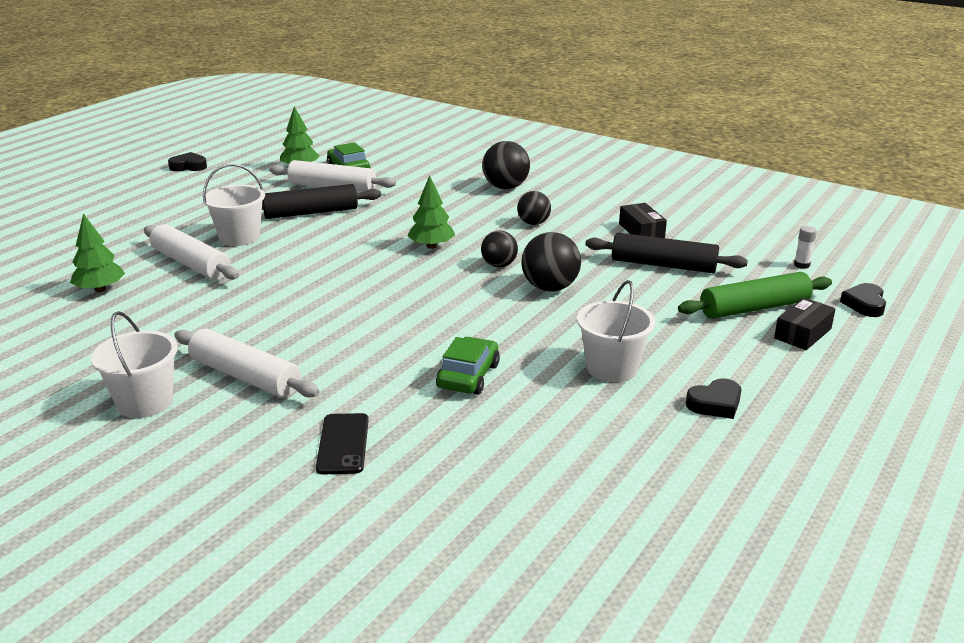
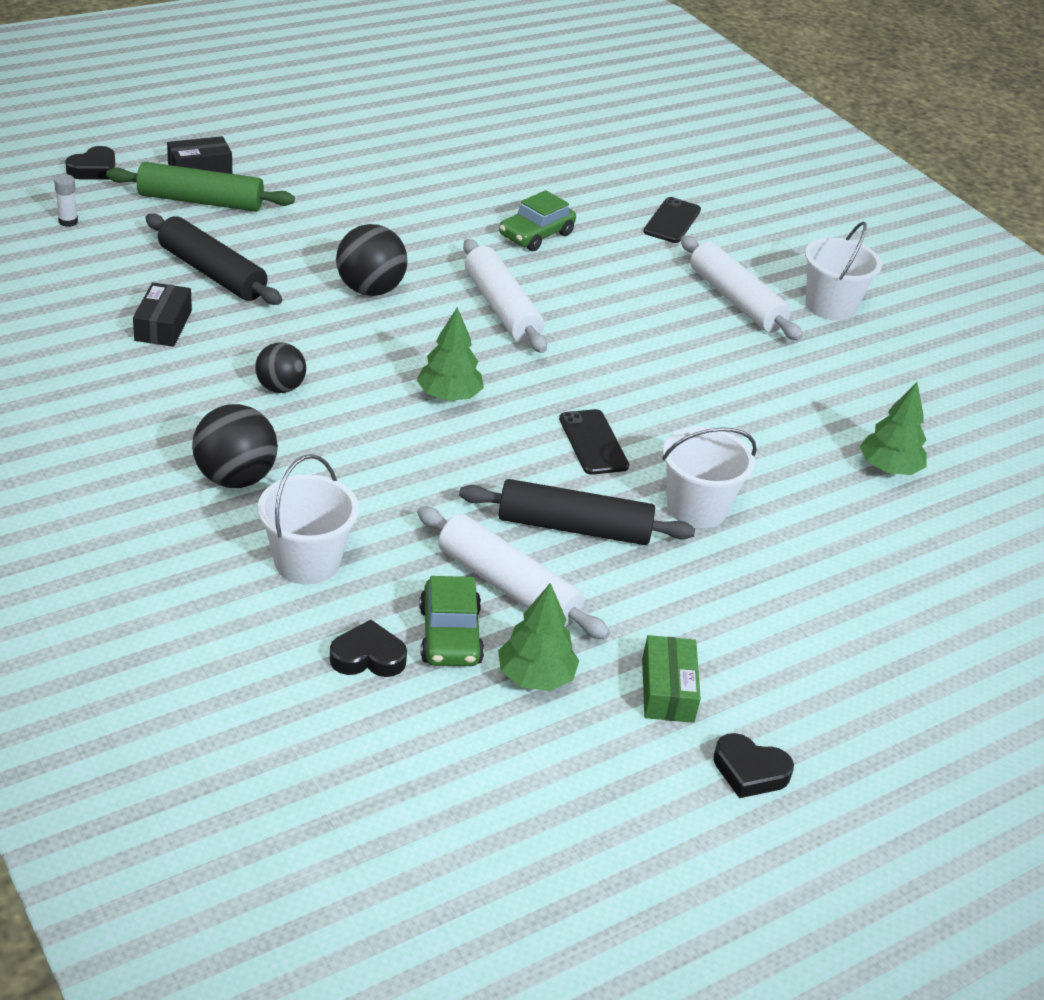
camera: 160 degrees left, 10 degrees up
(191, 264) = (772, 475): white rolling pin -> white rolling pin (502, 308)
(234, 177) = (667, 690): none -> green box
(321, 249) = (593, 442): none -> black phone
(499, 265) = (394, 338): black ball -> none
(612, 368) = (406, 200): white bucket -> white bucket (307, 562)
(715, 404) = (360, 152): black heart -> black heart (368, 657)

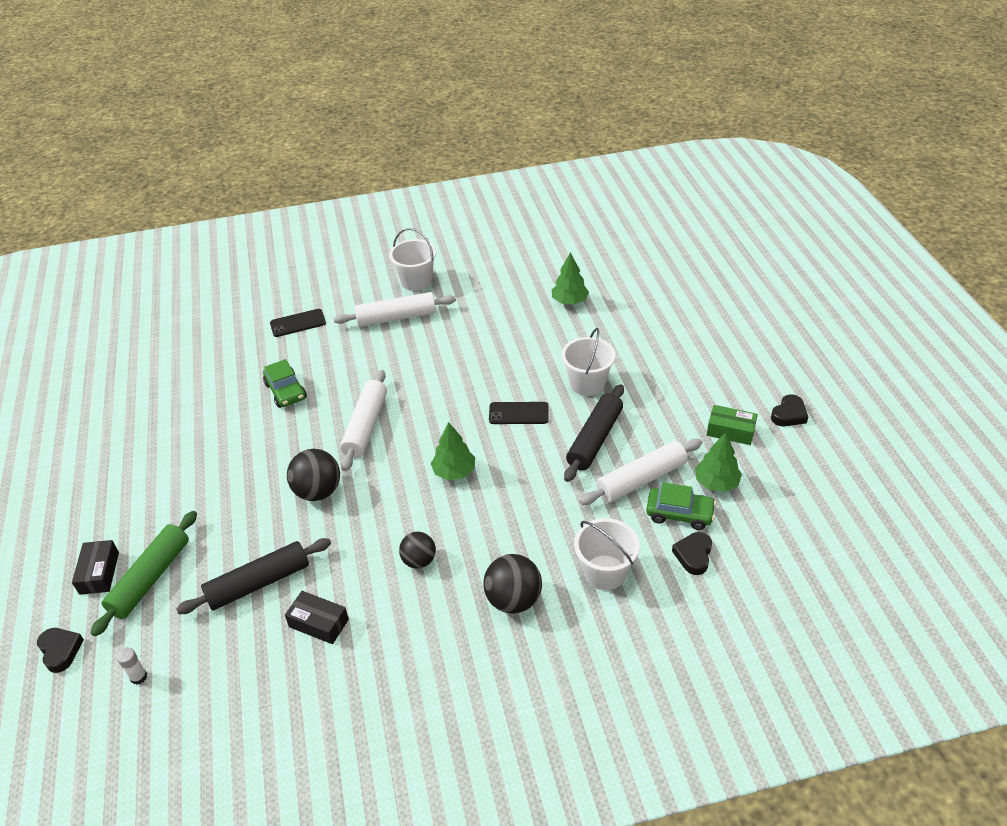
camera: 65 degrees left, 5 degrees up
(502, 308) = (365, 426): white rolling pin -> white rolling pin turned 75 degrees counterclockwise
(672, 221) = (298, 323): black phone -> black phone turned 60 degrees counterclockwise

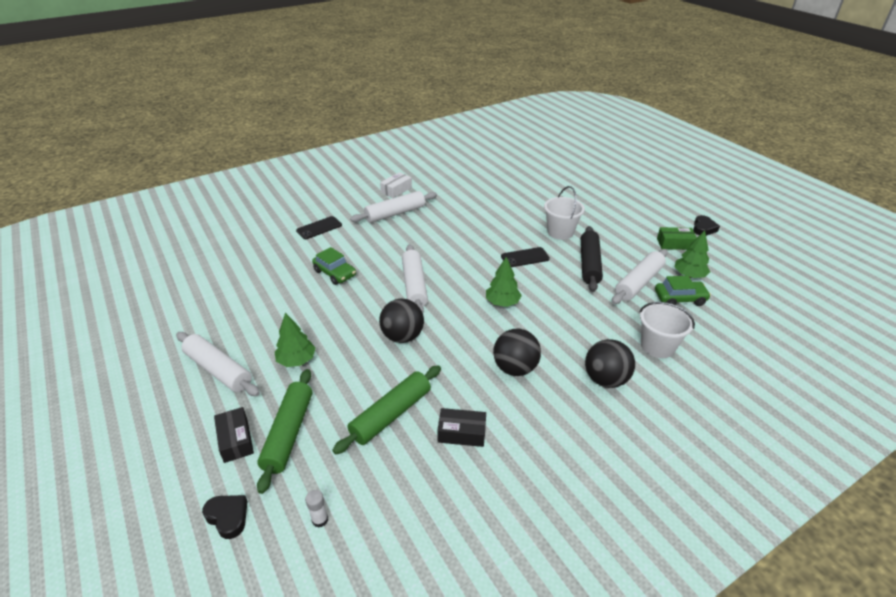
camera: 20 degrees left, 5 degrees down
(115, 489) = (218, 370): none -> white rolling pin
(259, 583) = (391, 414): black rolling pin -> green rolling pin
(416, 281) = (396, 190): white bucket -> white box
(419, 560) = (515, 368): black ball -> black ball, size x1.53
(569, 301) = (514, 187): green tree -> green tree (297, 360)
(693, 555) = (708, 322): black heart -> none

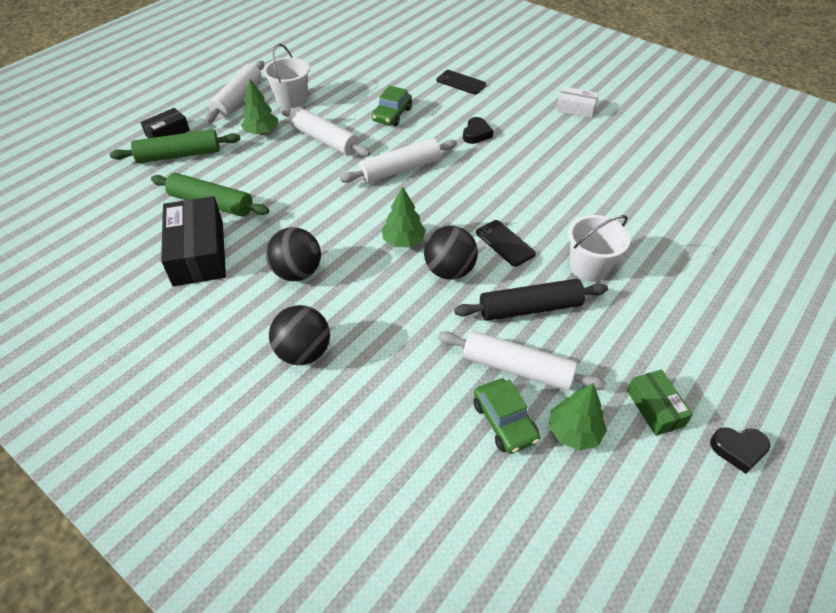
camera: 70 degrees right, 10 degrees up
(228, 517) = (98, 154): black heart -> black heart (476, 134)
(320, 519) = (99, 197): white glue stick -> none
(395, 213) = (525, 121): white rolling pin -> white rolling pin (324, 139)
(402, 336) = (316, 183): black ball -> black ball (449, 271)
(461, 433) = (198, 253): black box -> black box, size x1.83
(657, 346) = (384, 400): white bucket -> white bucket (291, 100)

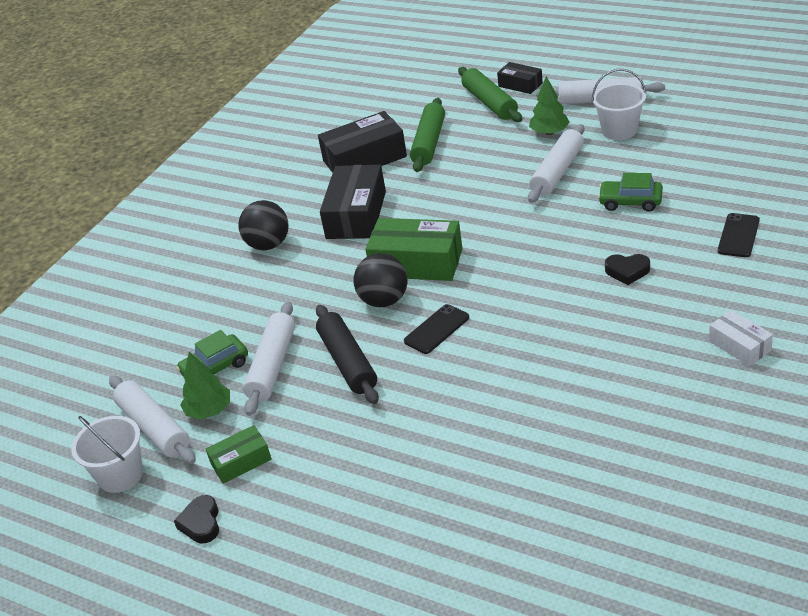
camera: 85 degrees right, 10 degrees down
(297, 272) = (356, 215): black ball -> black box
(400, 169) = (529, 233): white rolling pin -> white rolling pin (154, 428)
(403, 241) = (417, 263): green tree -> green box
(575, 108) = (739, 346): white box -> white box turned 45 degrees counterclockwise
(589, 267) = (419, 396): white bucket -> white bucket (120, 475)

